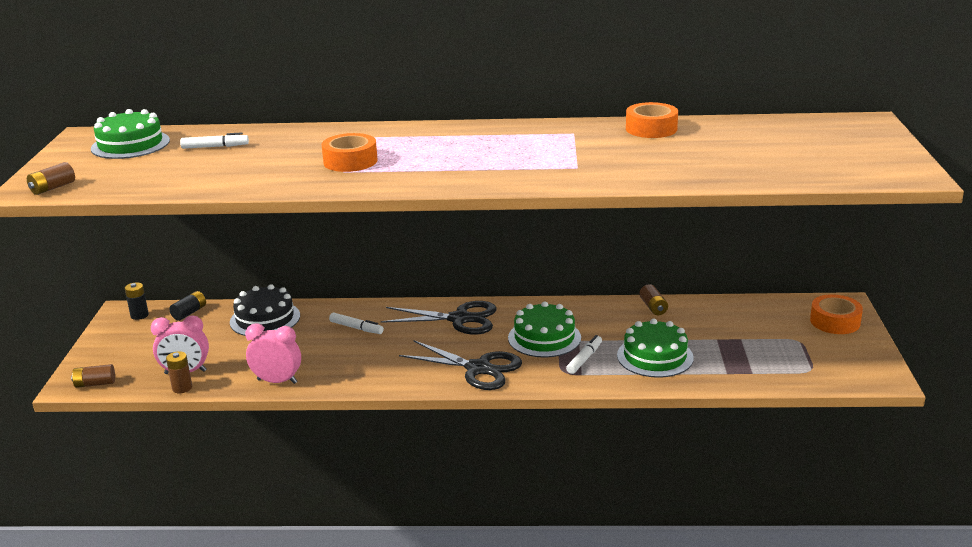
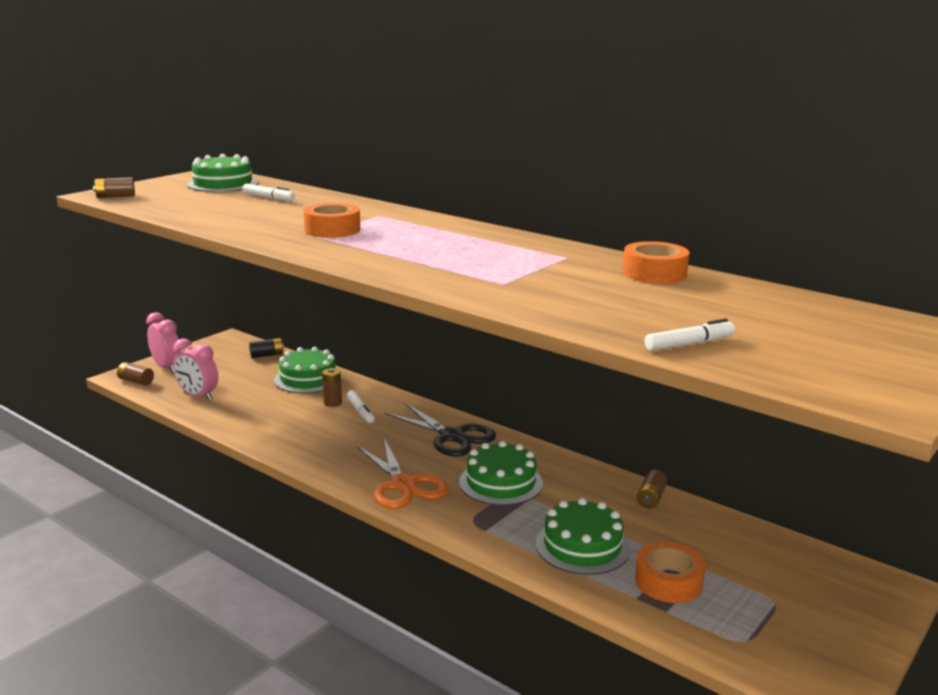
camera: 35 degrees right, 5 degrees down
(139, 315) = (234, 345): black battery -> none
(182, 388) = (178, 406): brown battery -> brown battery (333, 403)
(265, 319) = (308, 378): black cake -> green cake
(277, 381) = (243, 428): pink clock -> pink clock (167, 367)
(478, 369) = (403, 484): black scissors -> orange scissors
(584, 359) = (509, 517): white marker -> white marker (689, 344)
(835, 321) = (853, 601): orange tape -> orange tape (668, 582)

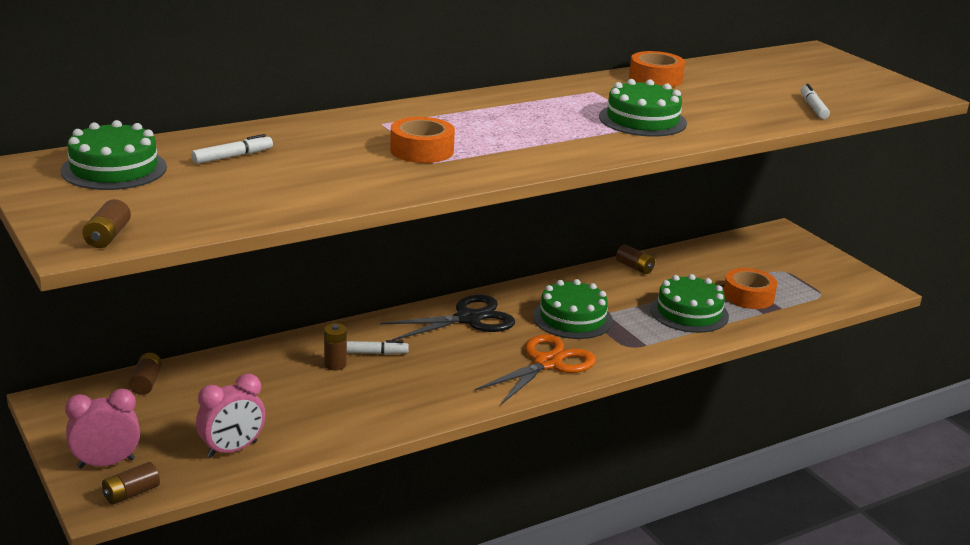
camera: 70 degrees left, 5 degrees up
(267, 355) = (146, 382): black battery -> brown battery
(308, 378) = (252, 367): green cake -> green cake (642, 120)
(403, 484) = (547, 363): orange scissors -> orange scissors turned 45 degrees counterclockwise

